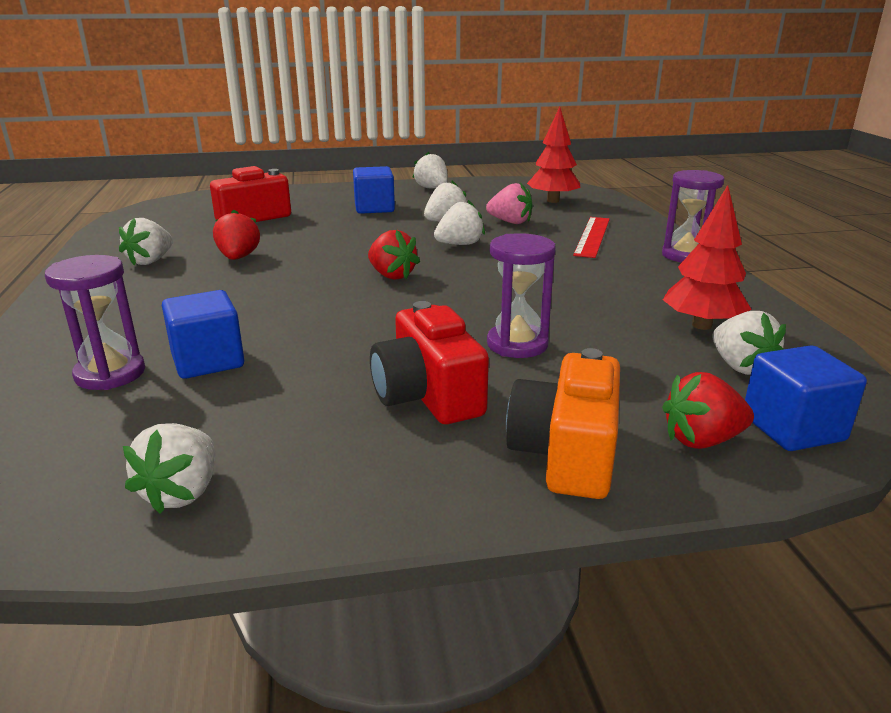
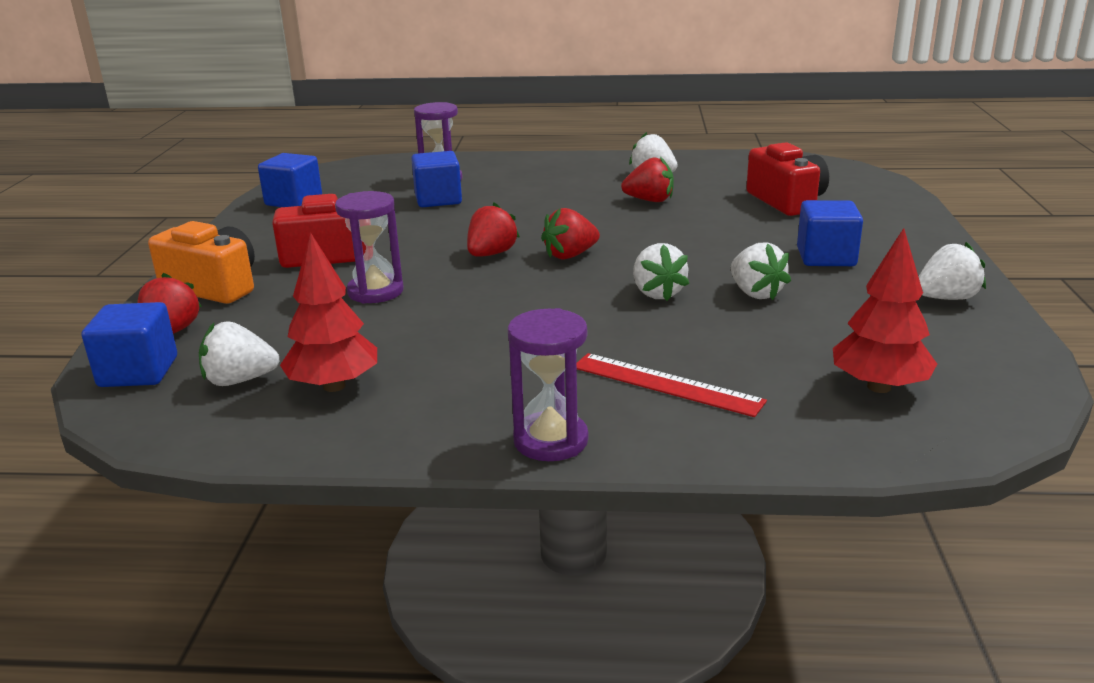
camera: 105 degrees right, 0 degrees up
(182, 492) = (294, 201): white strawberry -> blue cube
(397, 306) = (491, 254): none -> red strawberry
(510, 222) = (750, 334): pink strawberry -> none

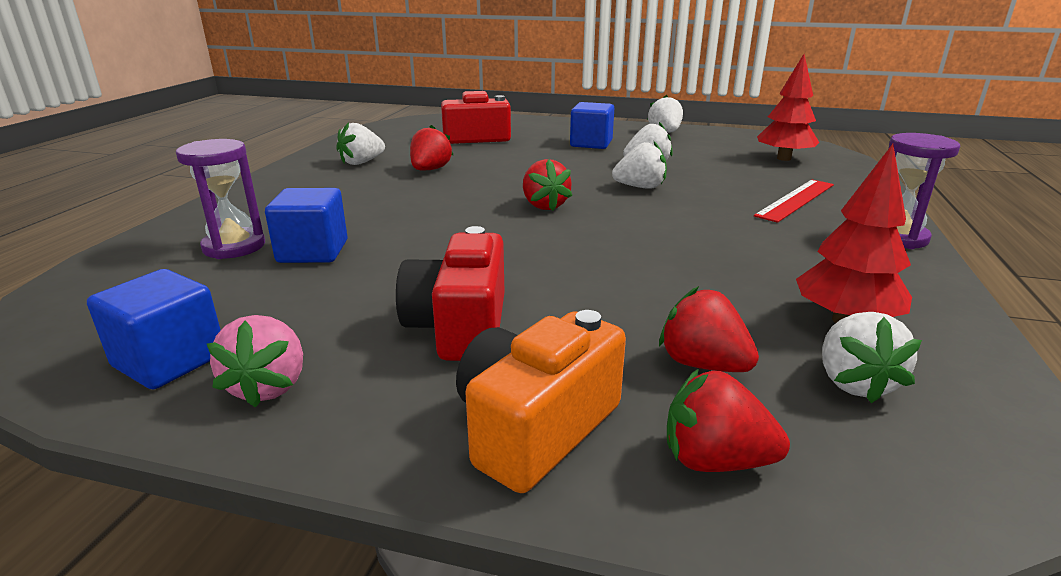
camera: 80 degrees left, 0 degrees up
(138, 372) = (860, 483): blue cube -> none
(265, 225) = (269, 386): none -> pink strawberry
(375, 292) = (601, 295): purple hourglass -> none
(491, 254) = (520, 235): red strawberry -> red strawberry (702, 364)

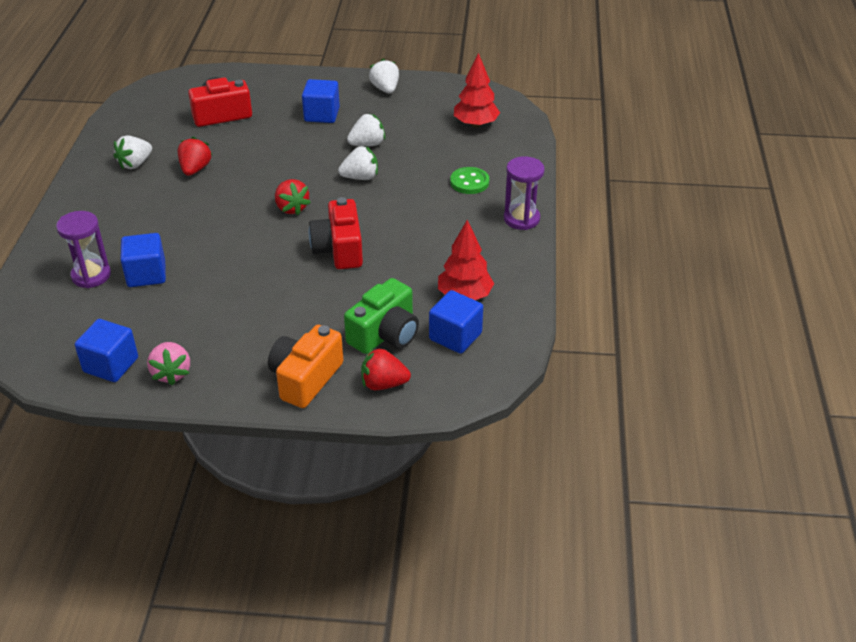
camera: 10 degrees left, 15 degrees up
(460, 326) = (257, 324): red camera -> red camera (339, 249)
(702, 364) = (385, 334): red strawberry -> green camera
(795, 200) = (469, 182): red ruler -> green button
(854, 382) = (455, 336): white strawberry -> blue cube

